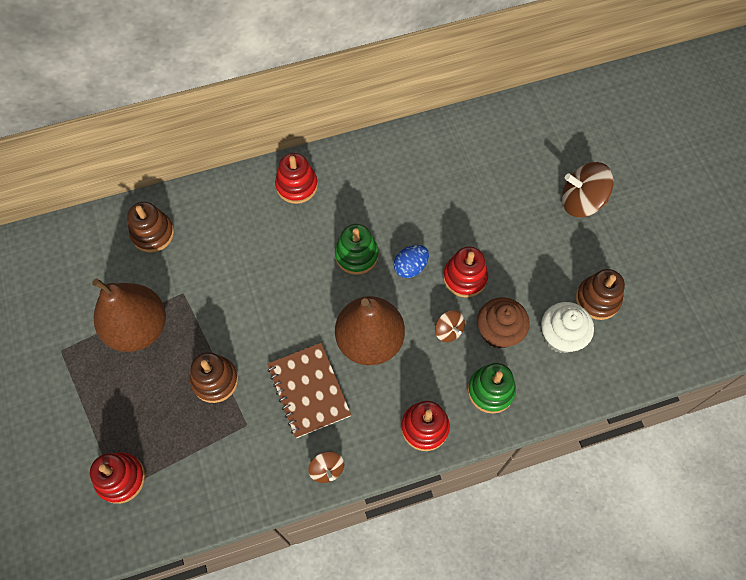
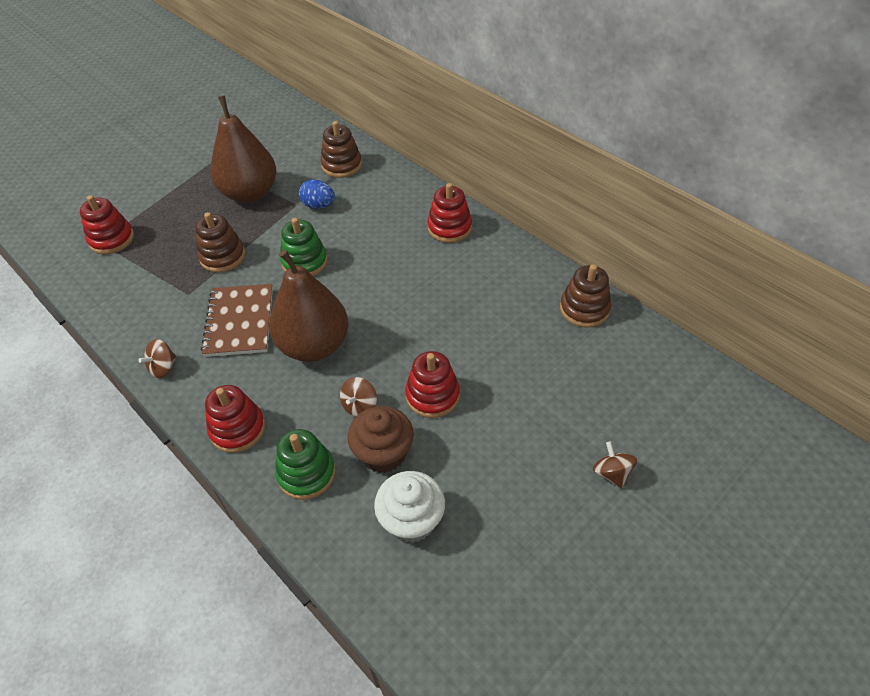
camera: 65 degrees right, 15 degrees down
(308, 391) = (239, 322): brown notebook -> brown notebook turned 45 degrees counterclockwise
(356, 255) = (403, 298): green stacking toy -> green stacking toy (304, 262)
(410, 267) = (416, 345): blue egg -> blue egg (319, 205)
(581, 201) = (611, 473): brown spinning top -> brown spinning top, size x0.54
(597, 299) = (485, 543): brown stacking toy -> brown stacking toy (584, 309)

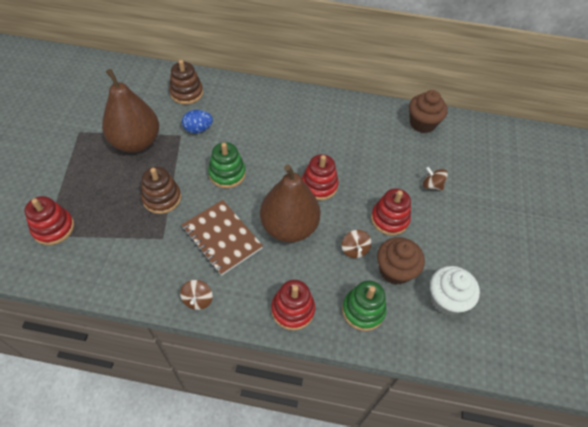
camera: 40 degrees left, 5 degrees up
(449, 228) = (301, 107): red stacking toy -> red stacking toy (319, 185)
(584, 309) = (422, 123): brown stacking toy -> brown cupcake
(611, 473) = (516, 210): brown spinning top -> brown spinning top (432, 185)

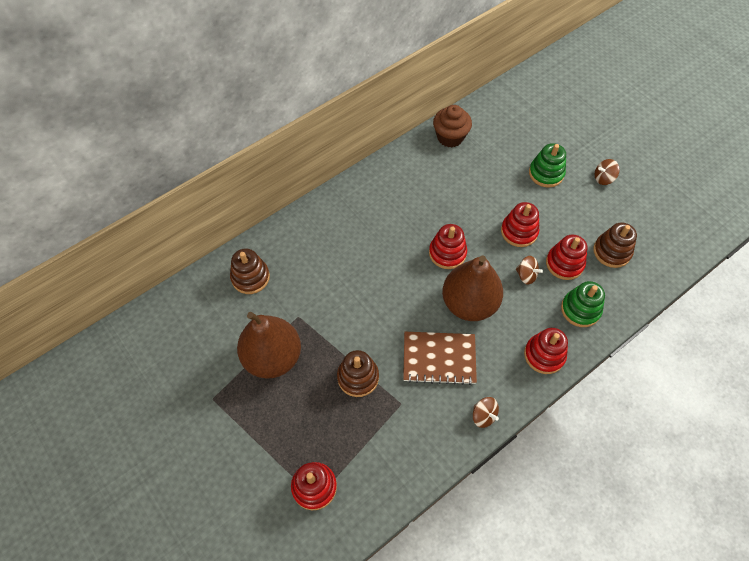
camera: 45 degrees left, 5 degrees up
(198, 129) = (304, 298): blue egg -> none
(227, 173) = (376, 309): green stacking toy -> green stacking toy (546, 173)
(395, 270) = (564, 263): brown cupcake -> red stacking toy
(432, 185) = (512, 180): brown spinning top -> brown spinning top (603, 178)
(446, 299) = (612, 252): white cupcake -> brown stacking toy

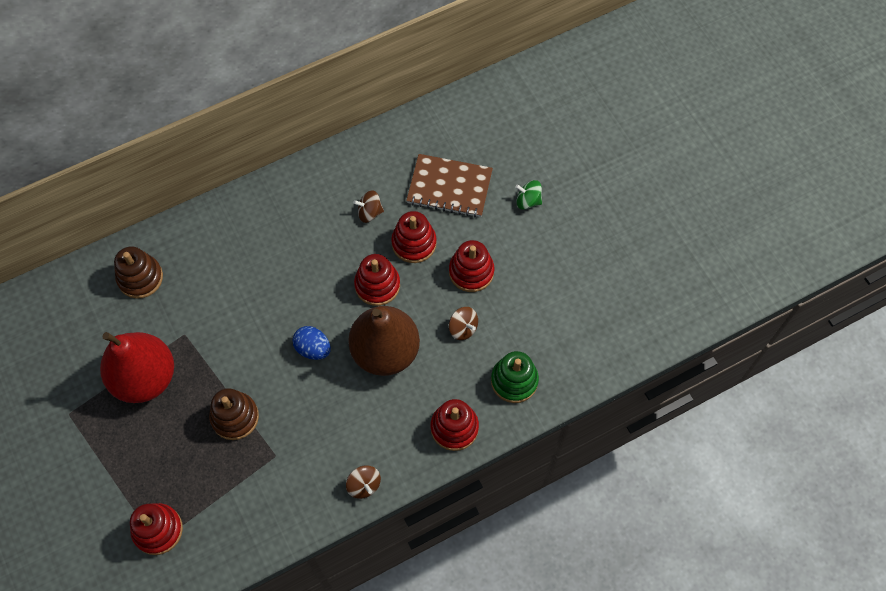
camera: 10 degrees right, 5 degrees up
(273, 357) = (145, 377): brown pear -> red pear
(409, 310) = (313, 348): none -> blue egg
(439, 359) = (332, 411): brown notebook -> brown notebook (449, 187)
(450, 137) = (423, 133): brown cupcake -> none
(546, 173) = (528, 201): green stacking toy -> green spinning top
(564, 263) = (513, 321): red stacking toy -> red stacking toy (414, 243)
(603, 178) = (597, 218): brown spinning top -> brown spinning top (369, 212)
(612, 252) = (576, 315): brown stacking toy -> none

